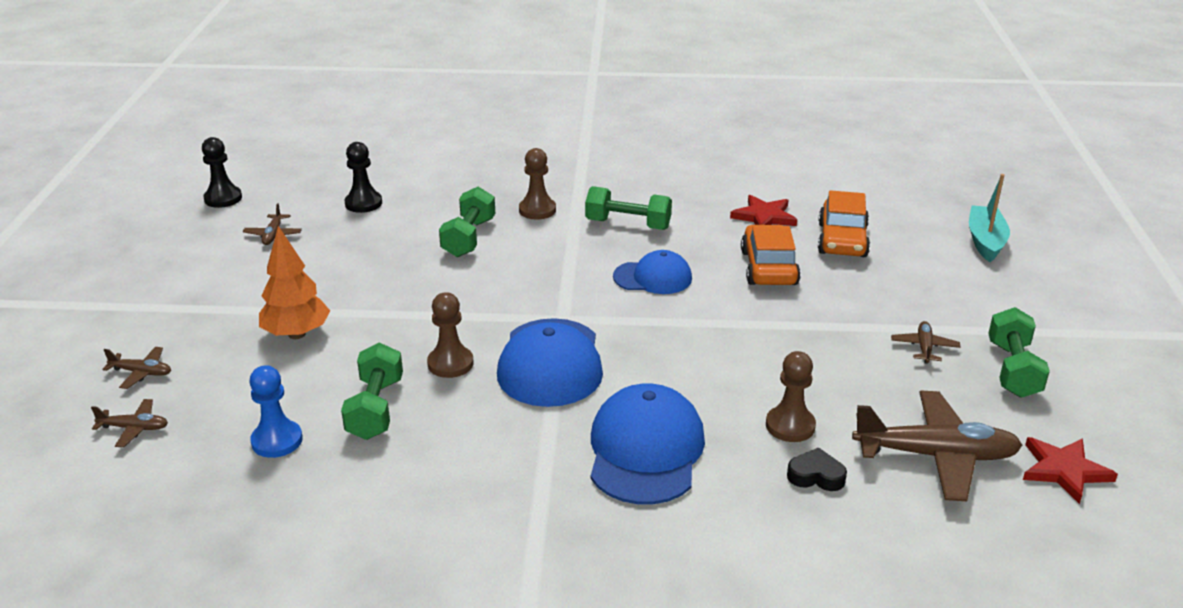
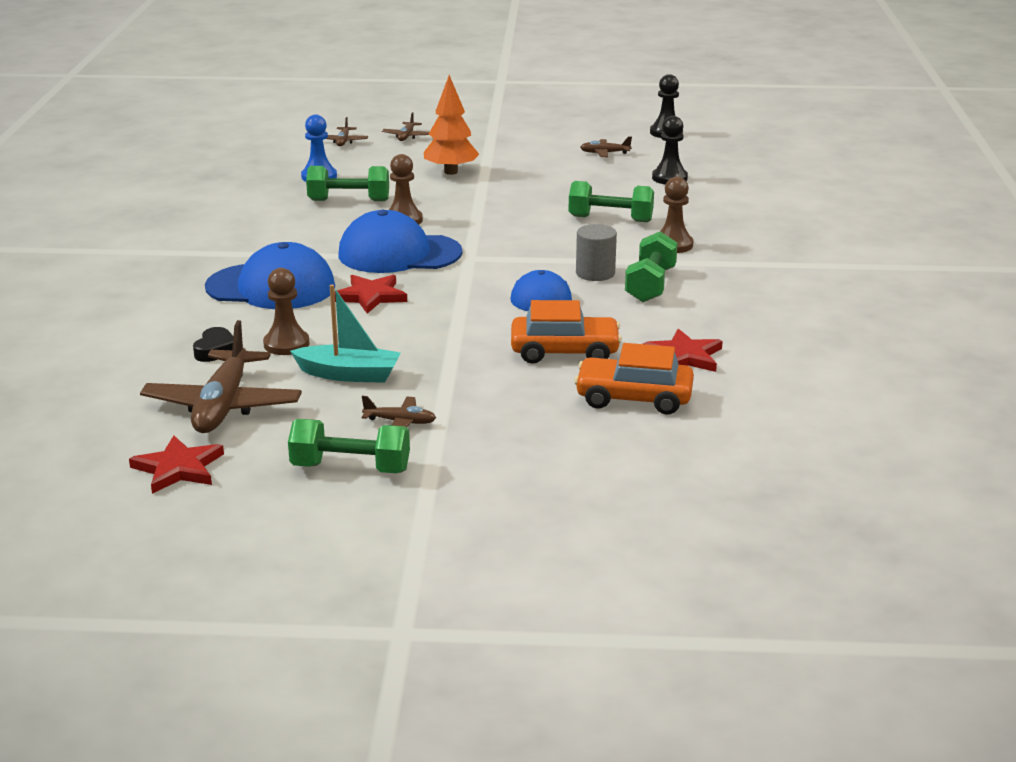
camera: 90 degrees right, 5 degrees down
(602, 249) = (595, 273): none -> grey cylinder
(665, 377) = (370, 296): none -> red star
(985, 241) = (646, 496): turquoise boat -> turquoise boat (349, 374)

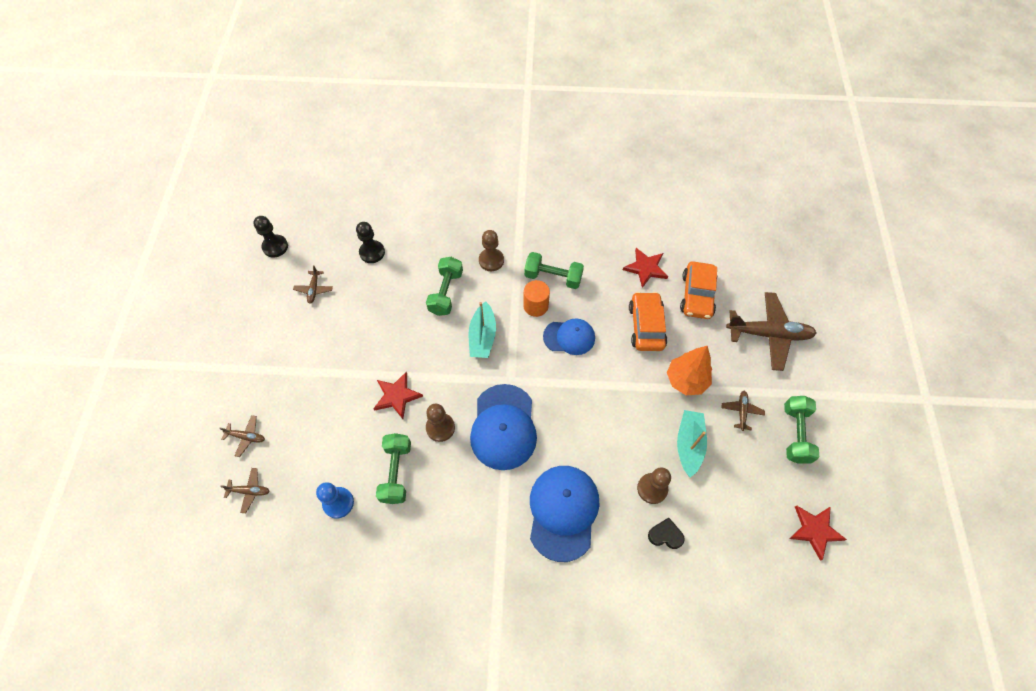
camera: 90 degrees left, 35 degrees up
(223, 406) = (739, 517): brown plane -> brown plane (768, 334)
(370, 296) = (576, 441): red star -> red star (397, 396)
(451, 172) = (340, 397): orange tree -> orange tree (686, 380)
(539, 241) = (482, 336): none -> turquoise boat
(595, 273) = (535, 306): grey cylinder -> orange cylinder

